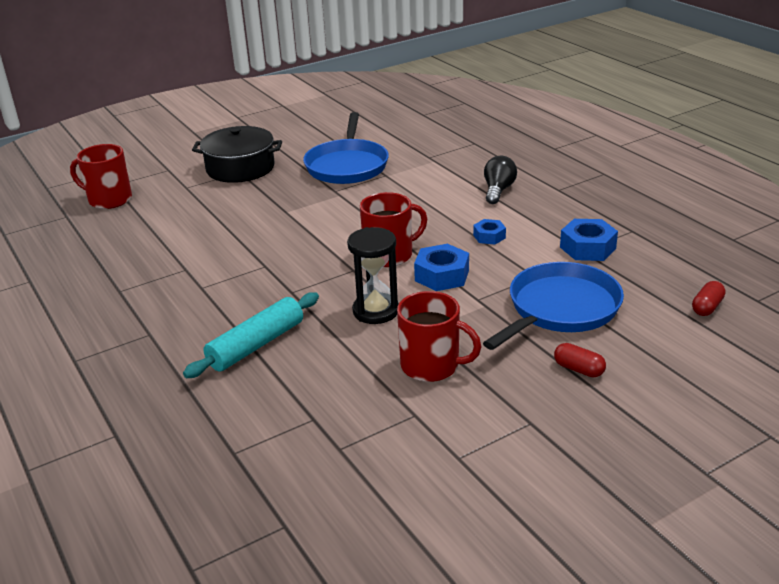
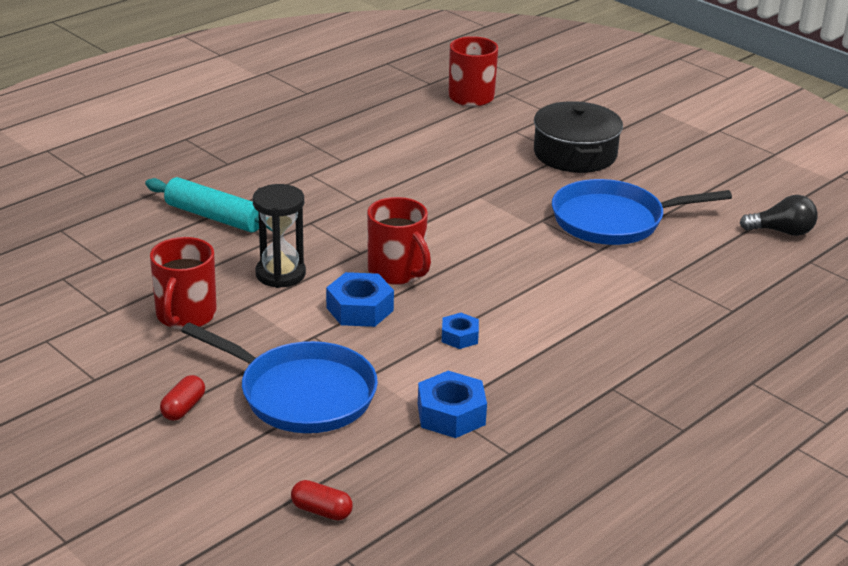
camera: 75 degrees right, 0 degrees up
(498, 190) = (588, 337): black light bulb -> black light bulb (782, 232)

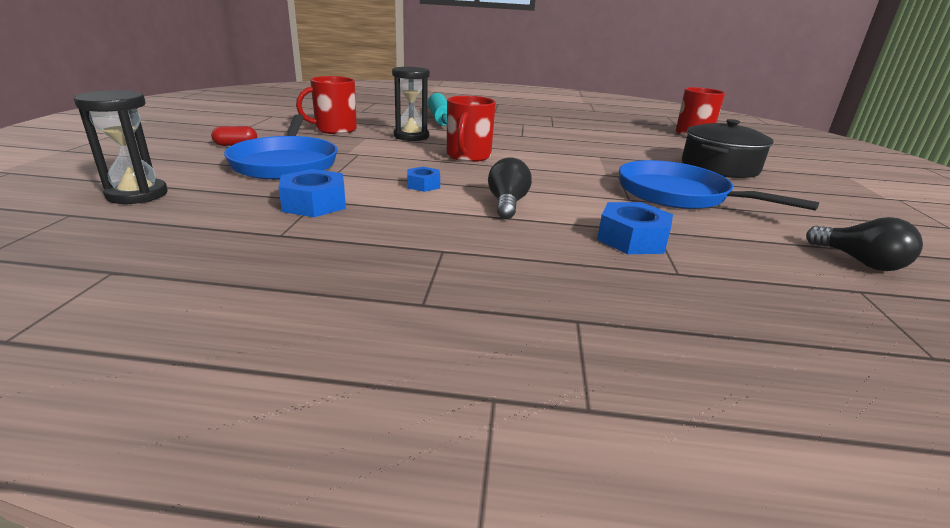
camera: 50 degrees right, 5 degrees down
(321, 511) = (137, 195): red capsule -> black hourglass
(360, 309) = (408, 157): blue nut -> blue nut (632, 239)
(551, 315) = (507, 204): none -> black light bulb

